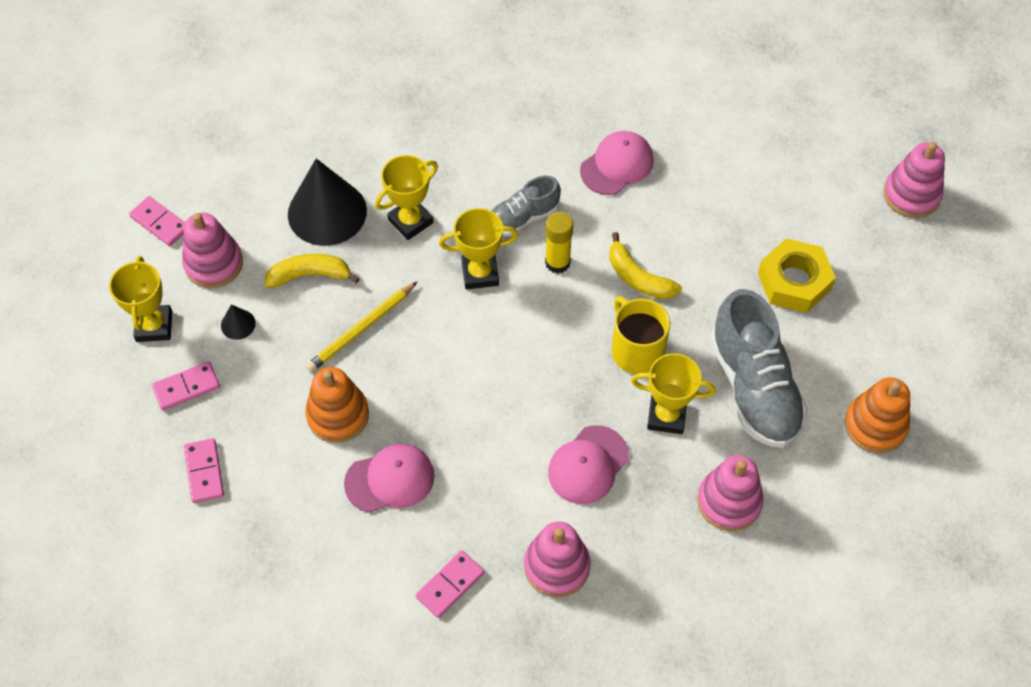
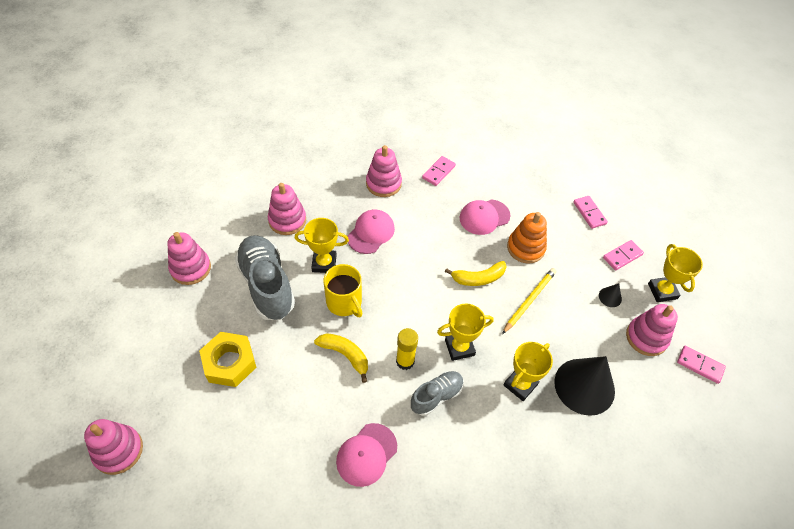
camera: 170 degrees right, 5 degrees down
(310, 275) = (577, 335): yellow banana -> yellow banana (478, 278)
(875, 425) = (190, 268): orange stacking toy -> pink stacking toy

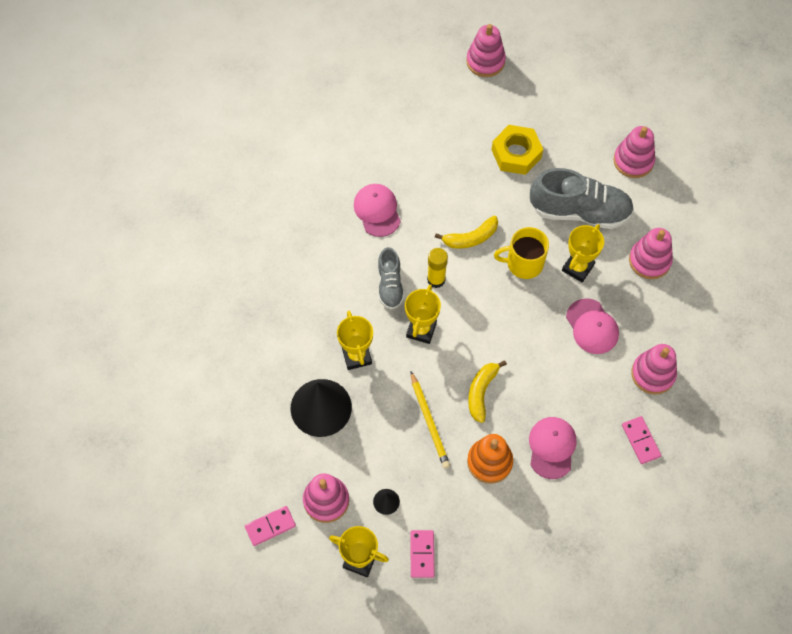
camera: 125 degrees right, 10 degrees up
(589, 213) = (494, 565): pink domino -> none

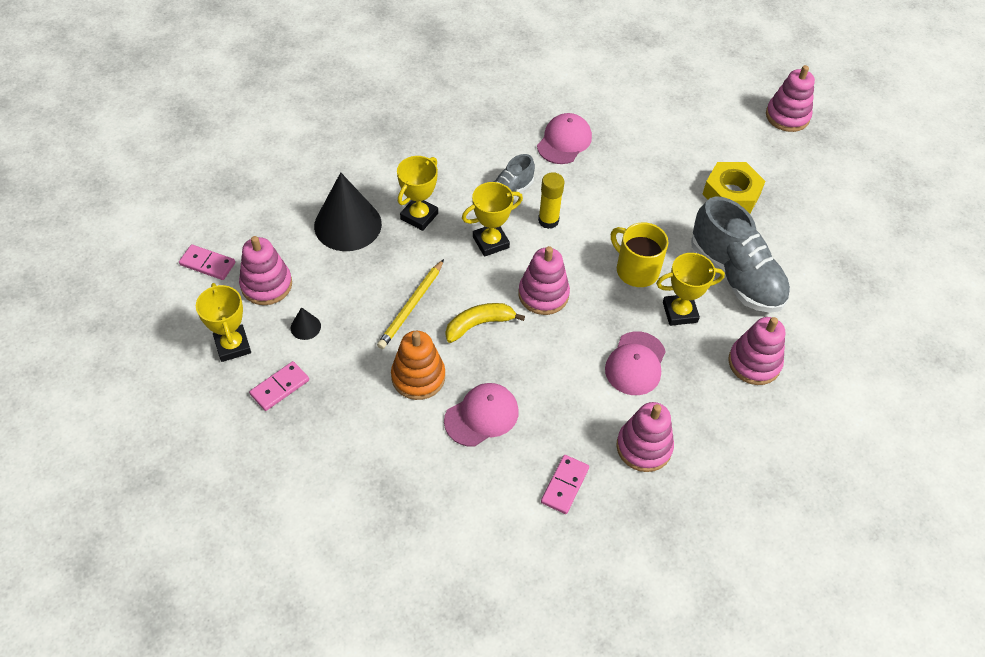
camera: 45 degrees right, 10 degrees down
(470, 238) = (614, 217): yellow banana -> none
(633, 161) = (835, 281): pink stacking toy -> pink stacking toy (543, 294)

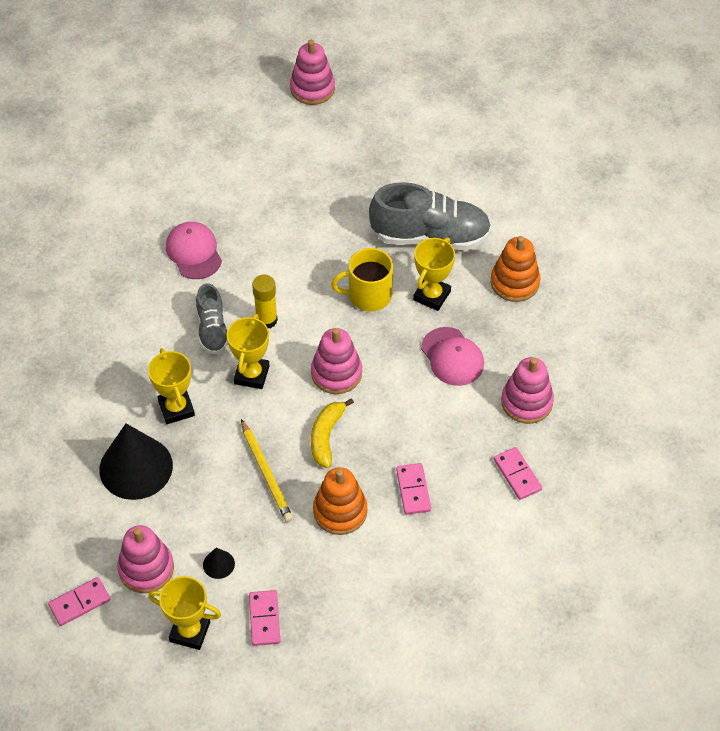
camera: 50 degrees left, 0 degrees up
(481, 416) = (413, 490): pink cap -> pink domino
(731, 194) = (353, 181): yellow nut -> none
(754, 363) = (514, 282): pink stacking toy -> orange stacking toy

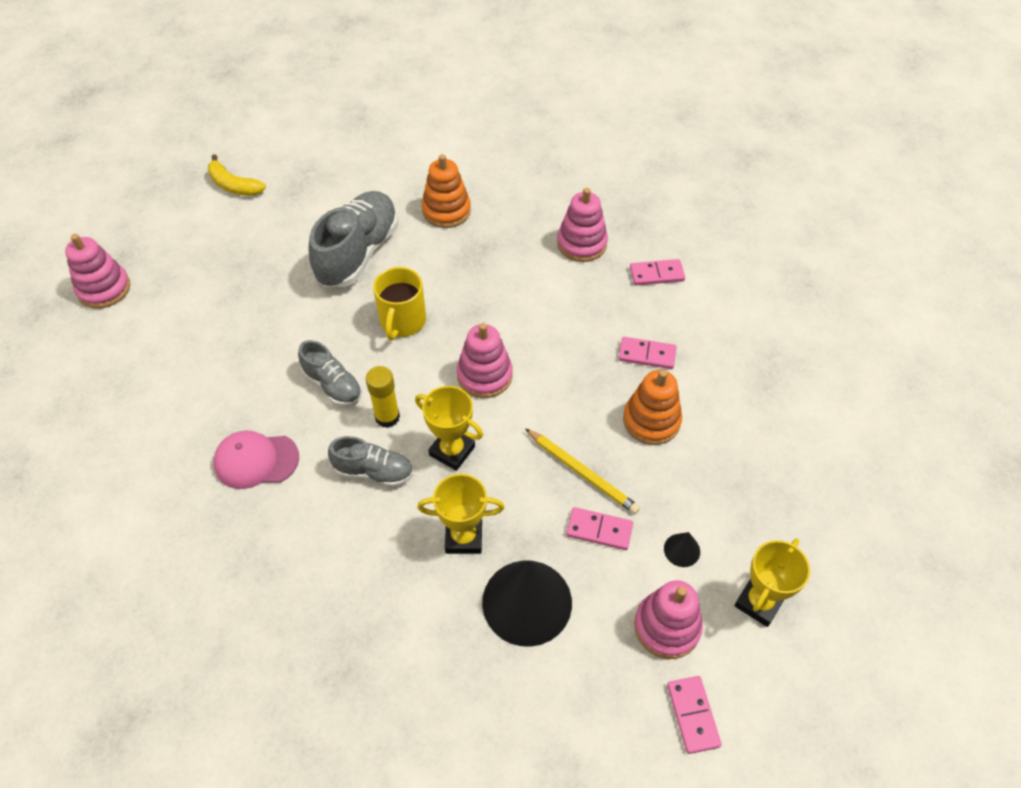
camera: 70 degrees left, 0 degrees up
(264, 619) = (760, 524): pink domino -> pink domino (599, 530)
(266, 473) = (582, 472): yellow pencil -> yellow pencil turned 45 degrees clockwise
(282, 273) = (333, 385): none -> grey shoe
(326, 436) = (558, 406): yellow banana -> yellow banana (234, 185)
(432, 296) = (429, 273): yellow trophy -> none
(452, 357) = (508, 280): pink cap -> none

